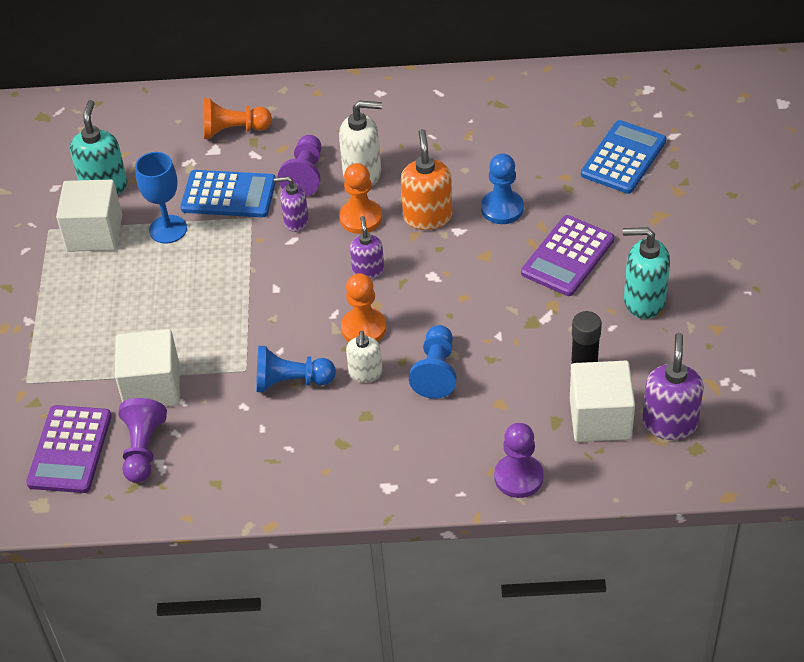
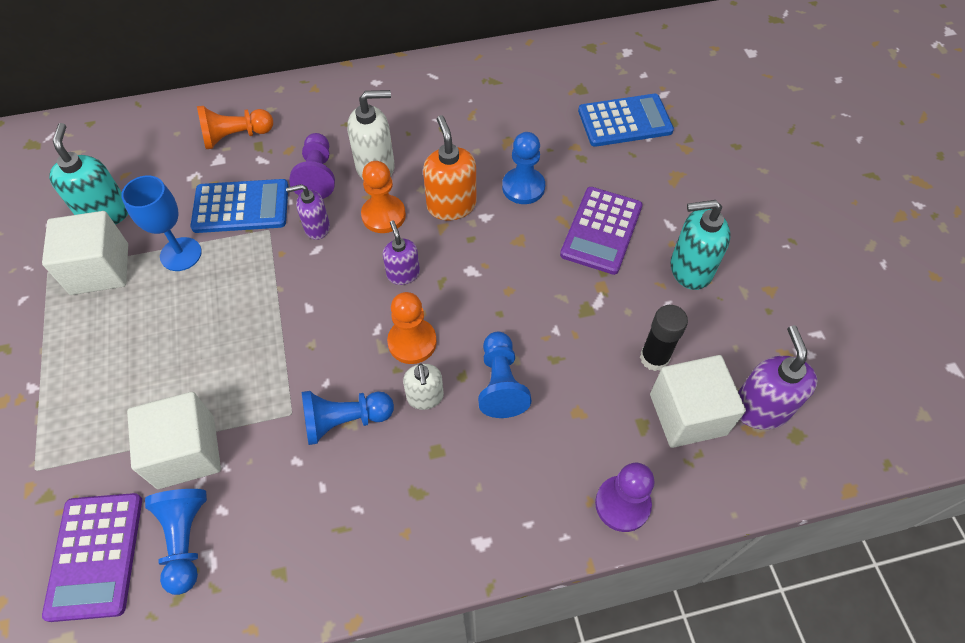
camera: 15 degrees left, 10 degrees up
(143, 449) = (185, 540): purple pawn -> blue pawn
(623, 158) = (624, 121): blue calculator -> blue calculator turned 60 degrees clockwise

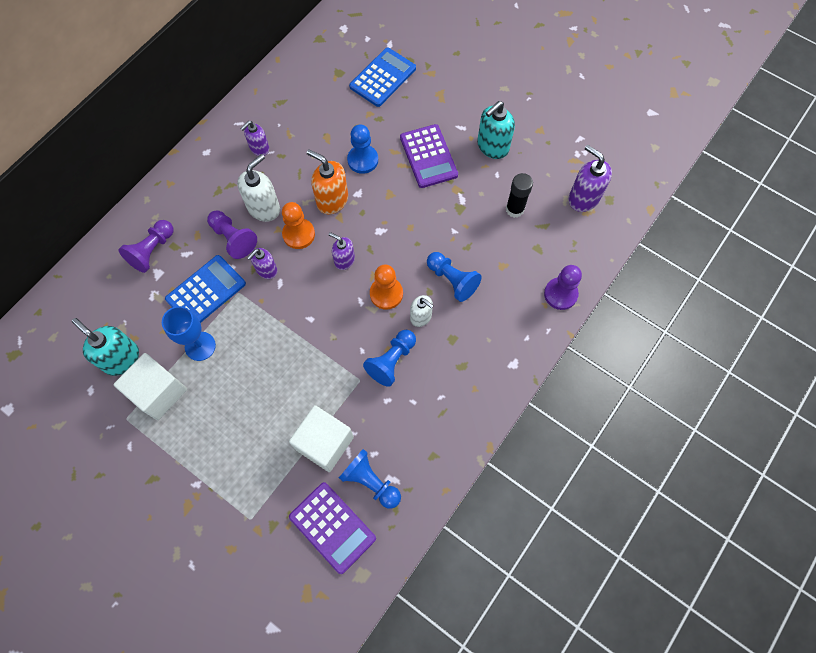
camera: 40 degrees left, 10 degrees up
(235, 136) = (152, 251): orange pawn -> purple pawn
(428, 110) = (259, 148): none -> purple soap dispenser
(687, 414) = (553, 226): white cube -> none

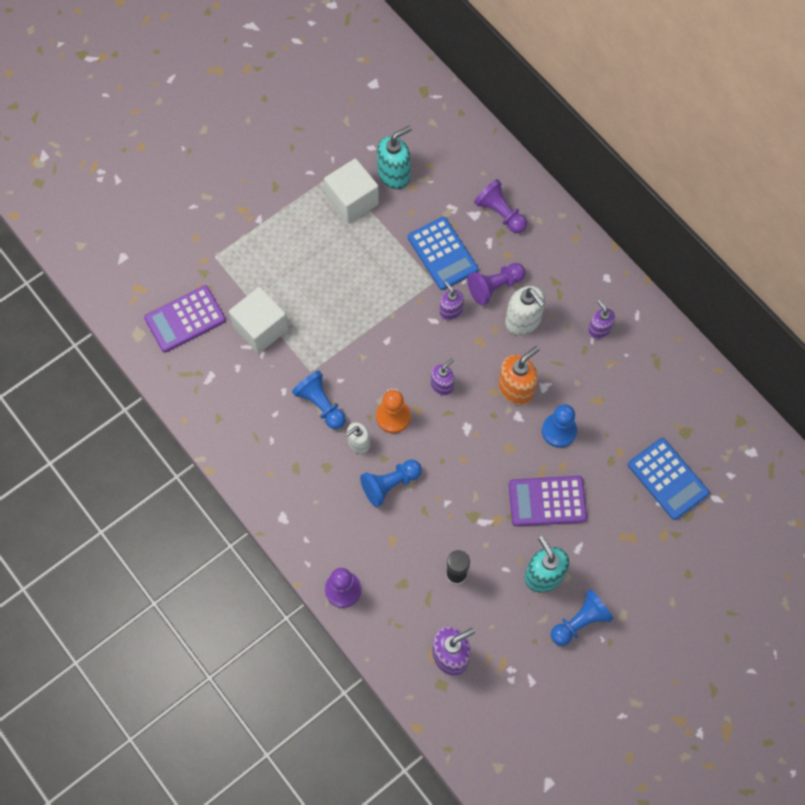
camera: 105 degrees right, 0 degrees up
(200, 346) = (387, 240): blue goblet -> none
(299, 234) = (483, 348): orange pawn -> none
(370, 482) = (213, 359): blue pawn -> blue pawn (580, 622)

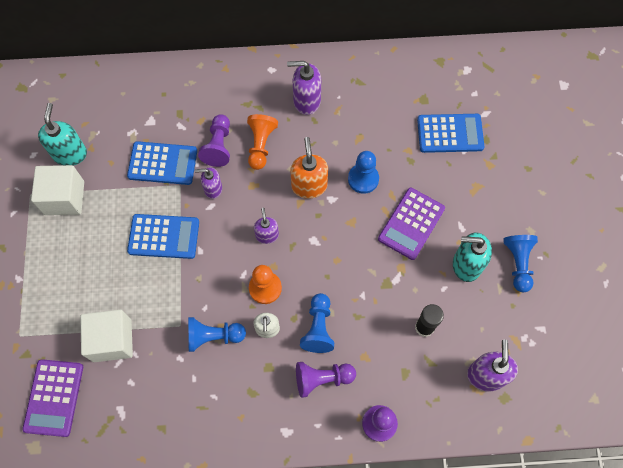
camera: 55 degrees left, 0 degrees up
(377, 303) = (164, 236): none -> blue calculator
(500, 213) = (164, 103): purple pawn -> purple pawn (322, 379)
(523, 321) = (261, 145): white soap dispenser -> orange pawn
(599, 329) = (306, 101): purple soap dispenser -> purple soap dispenser, size x1.58

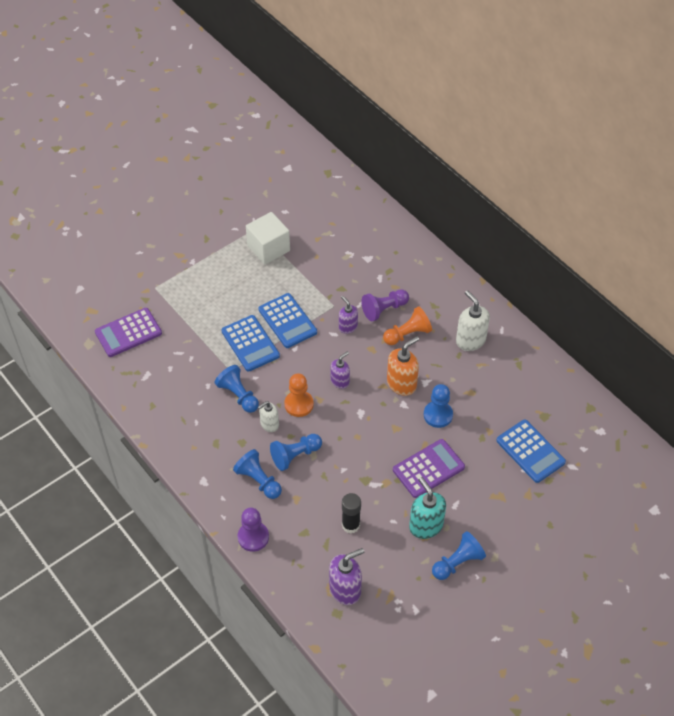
camera: 55 degrees right, 15 degrees down
(70, 154) = (303, 230): turquoise soap dispenser -> none
(112, 340) = (190, 339): white cube -> none
(162, 163) = (341, 285): blue calculator -> blue calculator (250, 343)
(306, 101) = (470, 340): purple soap dispenser -> white soap dispenser
(322, 379) = (259, 480): purple pawn -> blue pawn
(411, 224) = (428, 468): purple calculator -> purple calculator turned 150 degrees clockwise

